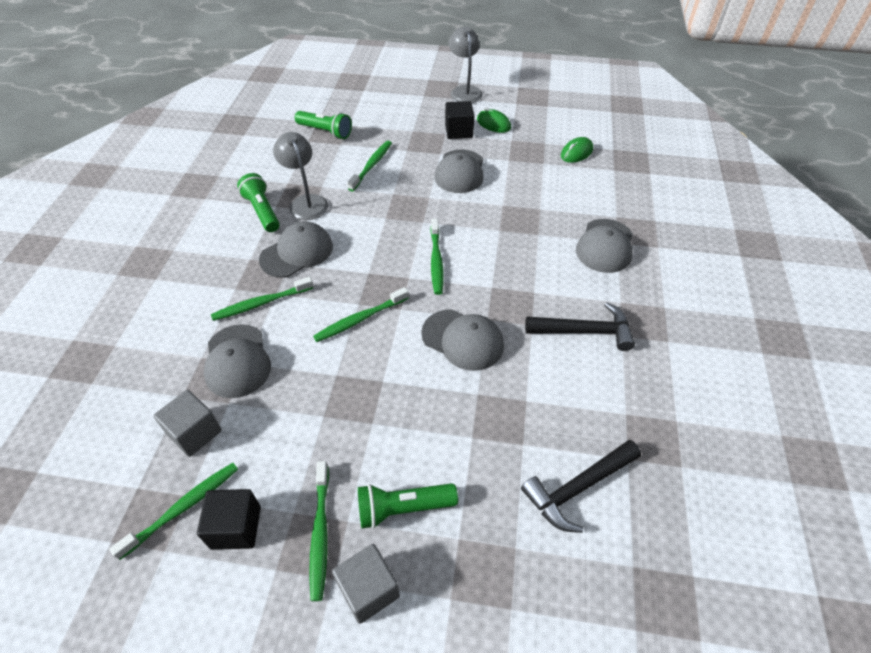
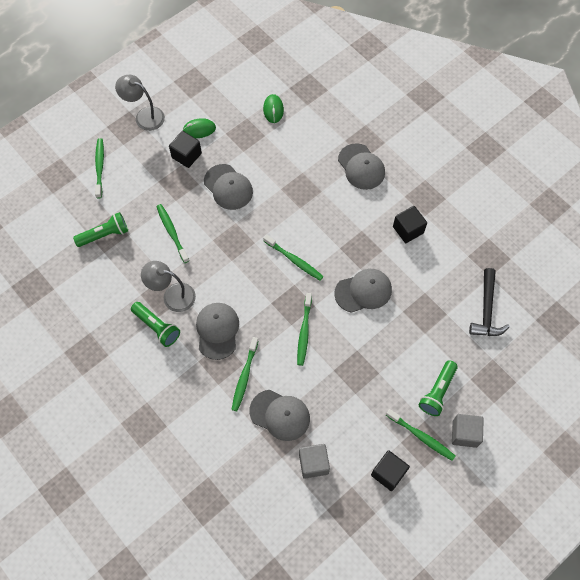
camera: 50 degrees left, 15 degrees up
(182, 508) = (357, 493): green toothbrush -> green toothbrush (100, 167)
(262, 211) = (157, 327): green flashlight -> green flashlight turned 150 degrees counterclockwise
(585, 331) = (408, 230): black hammer -> black cube

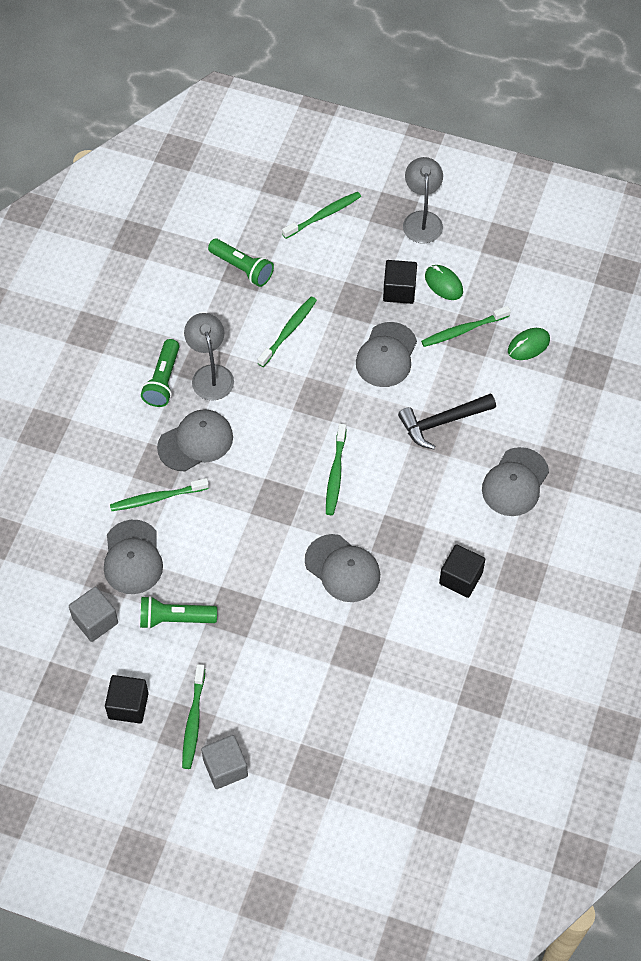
camera: 60 degrees right, 5 degrees down
(304, 331) = (250, 531): green toothbrush -> green toothbrush (463, 330)
(437, 392) = (261, 713): green flashlight -> green flashlight (175, 619)
(486, 310) = (406, 720): black hammer -> black hammer (442, 422)

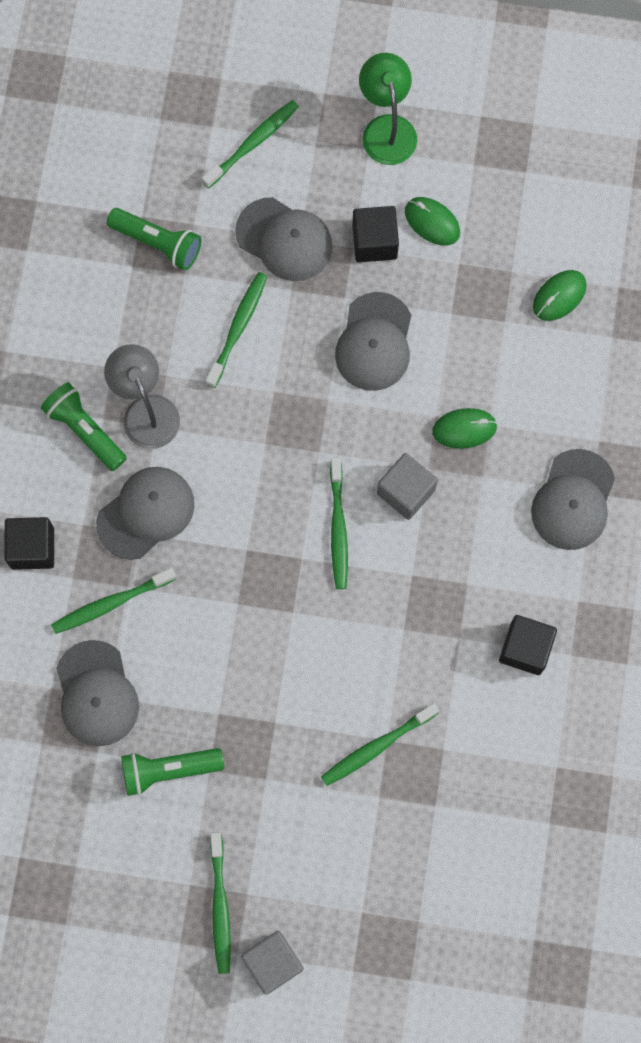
camera: 10 degrees left, 15 degrees up
(95, 621) = (66, 791): grey cube -> grey cube (406, 491)
(128, 705) = (133, 900): black cube -> black cube (32, 548)
(163, 381) = (85, 430): green flashlight -> green flashlight turned 135 degrees clockwise
(342, 568) = (371, 662): grey cap -> grey cap (284, 239)
(422, 220) = (386, 128): grey lamp -> green lamp
(442, 422) = (464, 429): black hammer -> green mouse
(463, 330) = (470, 288): green toothbrush -> green toothbrush (377, 746)

